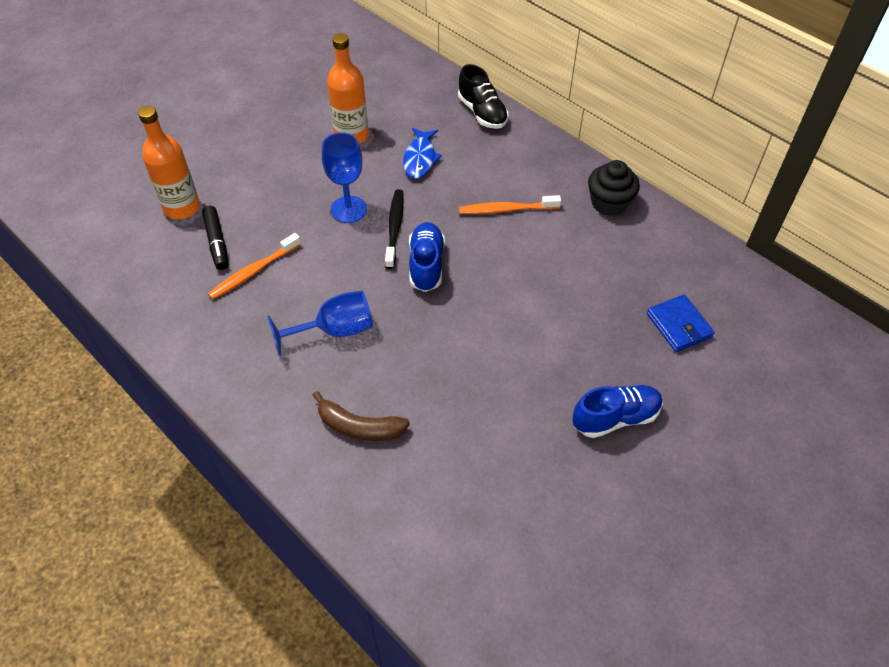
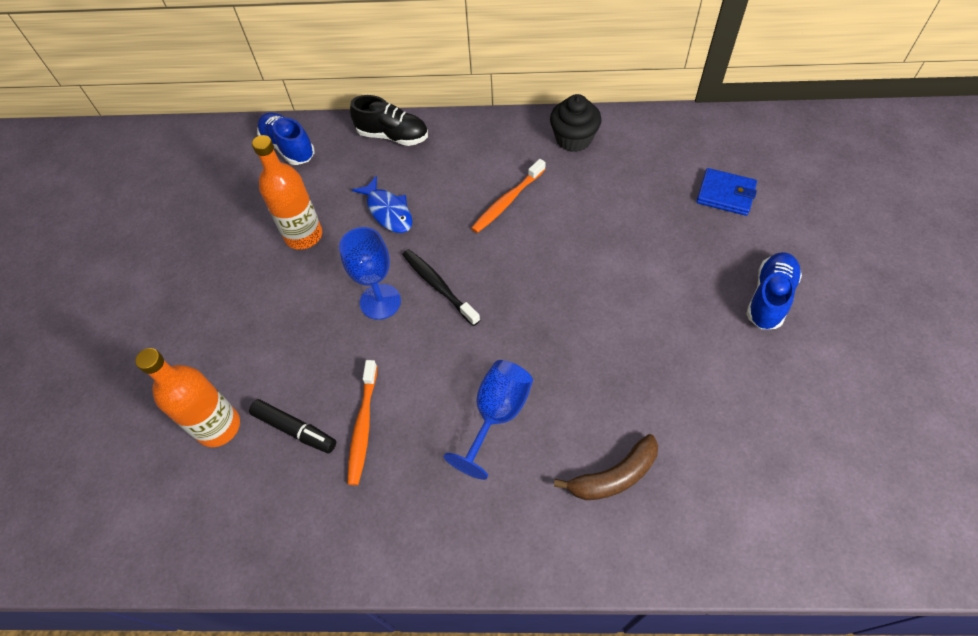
camera: 40 degrees left, 5 degrees up
(426, 265) = (501, 296): blue shoe -> blue shoe (288, 147)

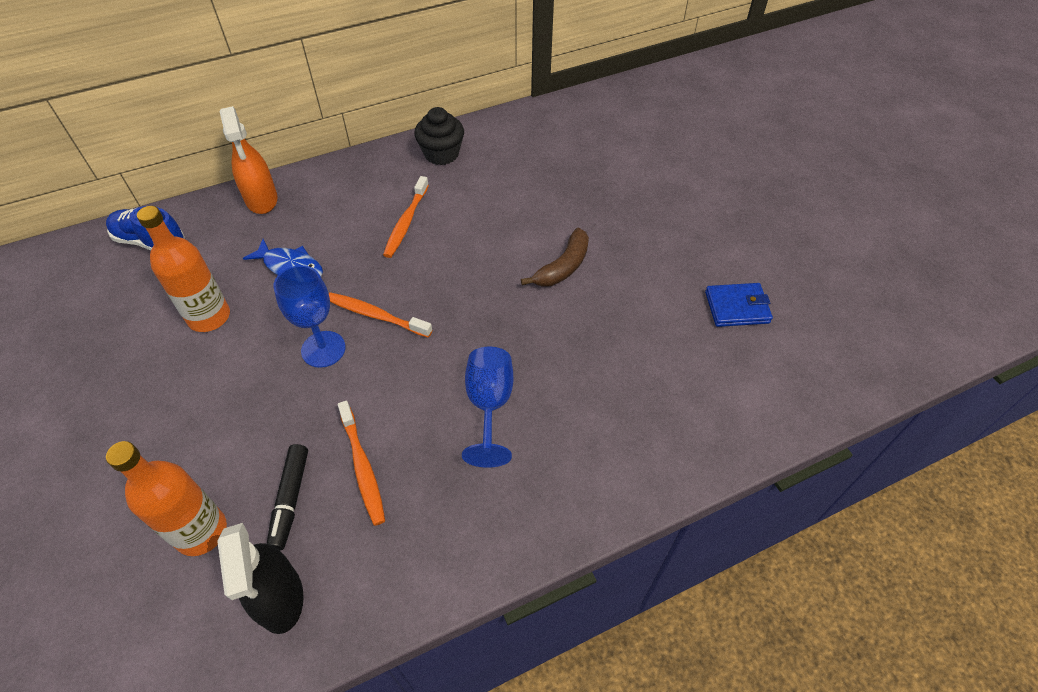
camera: 30 degrees left, 5 degrees down
(250, 512) = (280, 598): none -> black spray bottle
(295, 429) = (290, 499): black marker -> black marker turned 90 degrees clockwise
(393, 136) = (261, 199): black shoe -> orange spray bottle
(438, 286) = (376, 315): black toothbrush -> orange toothbrush
(614, 476) = (619, 414): brown banana -> brown banana (563, 267)
(725, 194) = (594, 160): blue wallet -> blue wallet (737, 307)
(769, 298) = (670, 228): blue shoe -> none

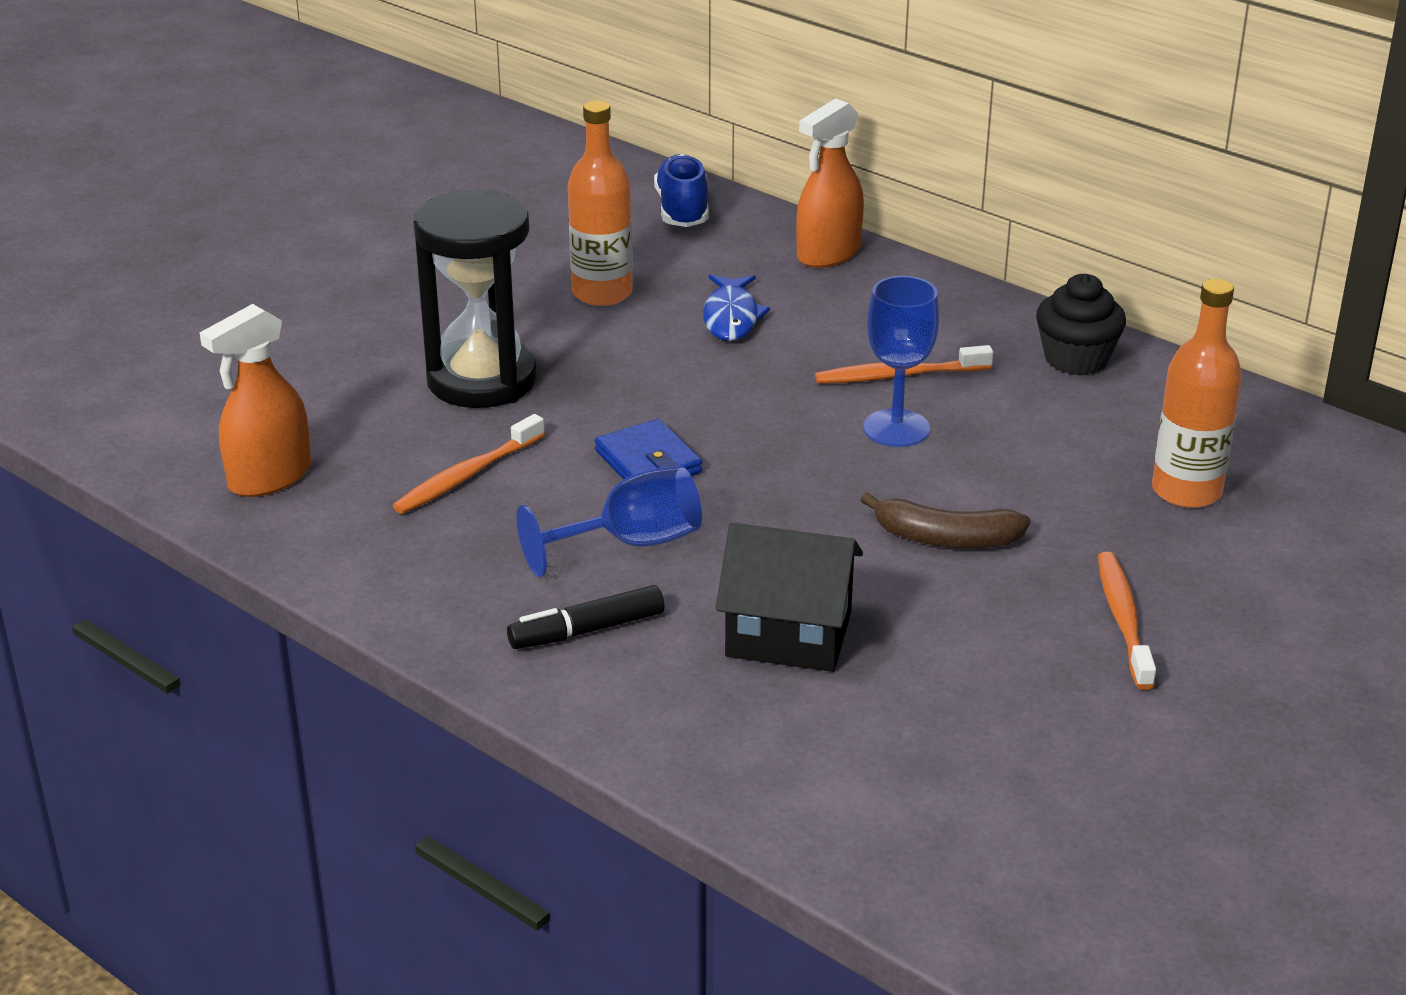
camera: 65 degrees right, 20 degrees down
(201, 531) = (317, 399): orange bottle -> orange bottle (1186, 491)
(257, 419) = (482, 380): none -> black hourglass
(280, 598) = (269, 478): black spray bottle -> orange spray bottle
(290, 499) = (391, 441): black marker -> black marker (587, 630)
(323, 349) = (619, 388): blue goblet -> blue goblet (896, 428)
(376, 315) = (706, 407): orange toothbrush -> orange toothbrush (1123, 619)
(611, 364) = (788, 634): none -> black house
(737, 307) = (1025, 742): blue wallet -> blue wallet (648, 462)

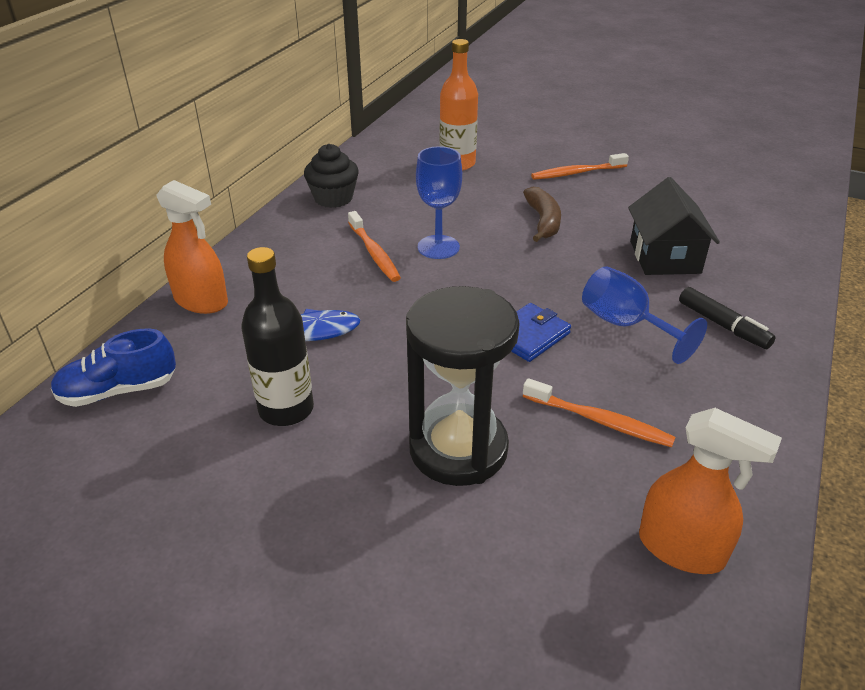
camera: 105 degrees left, 5 degrees up
(602, 293) = (286, 409): orange bottle -> black bottle

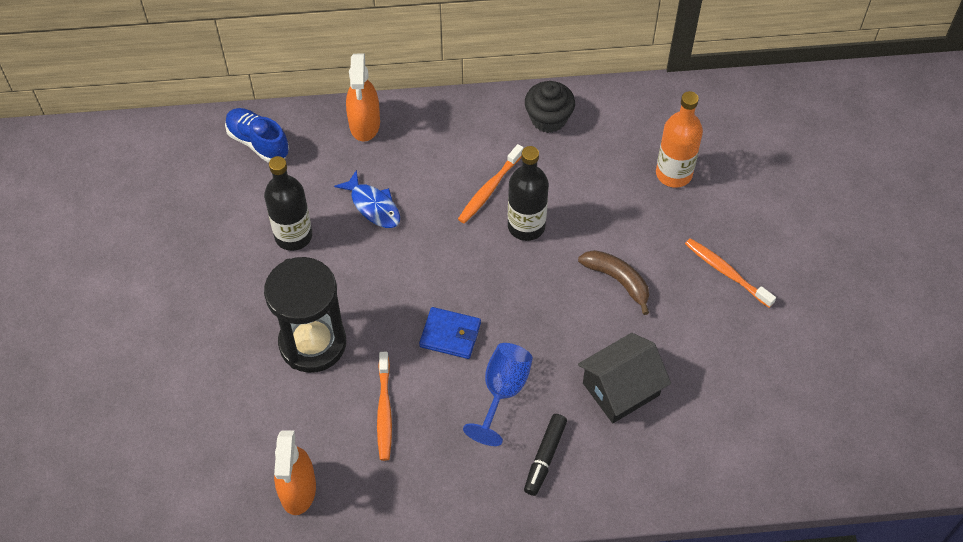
camera: 60 degrees right, 20 degrees up
(438, 247) = (526, 226): blue goblet -> black bottle
(543, 221) = (617, 280): brown banana -> brown banana turned 105 degrees counterclockwise

